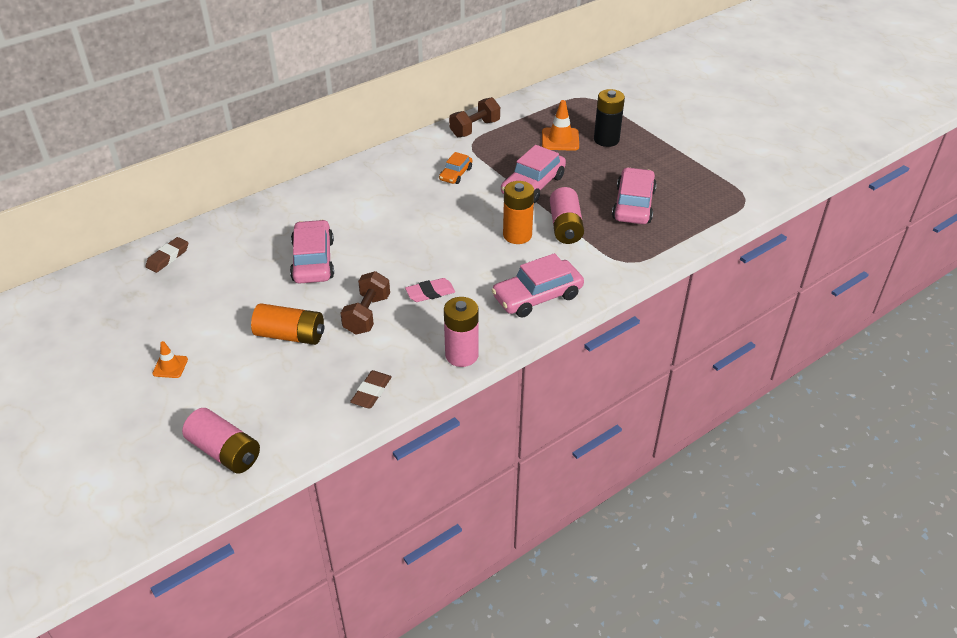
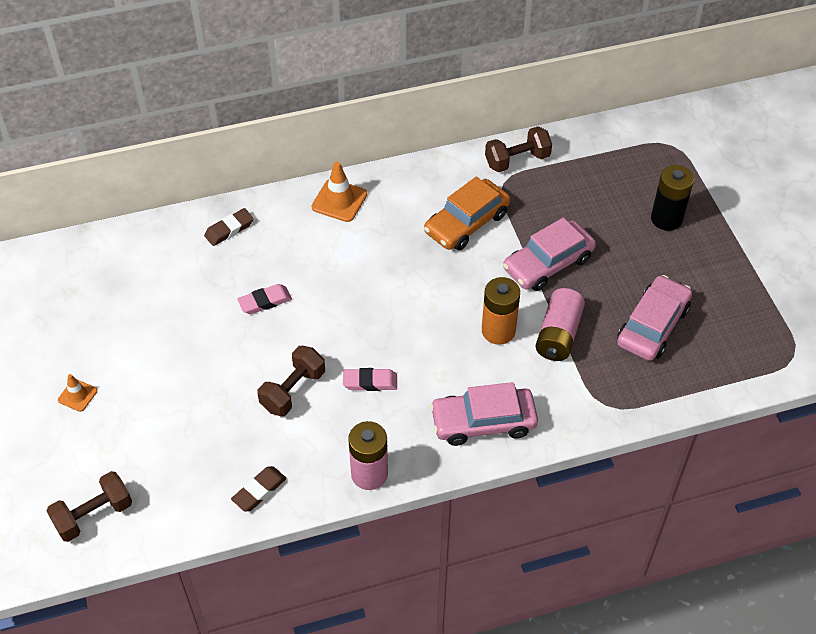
camera: 20 degrees right, 10 degrees up
(168, 257) = (121, 254): brown eraser -> brown eraser (229, 229)
(224, 451) = (93, 515): pink battery -> brown dumbbell
(290, 335) = (206, 393): orange battery -> none
(313, 261) = (265, 301): pink car -> pink eraser
(456, 174) = (466, 223): orange car -> orange car, size x1.79
(560, 139) = (610, 203): orange traffic cone -> orange traffic cone (339, 200)

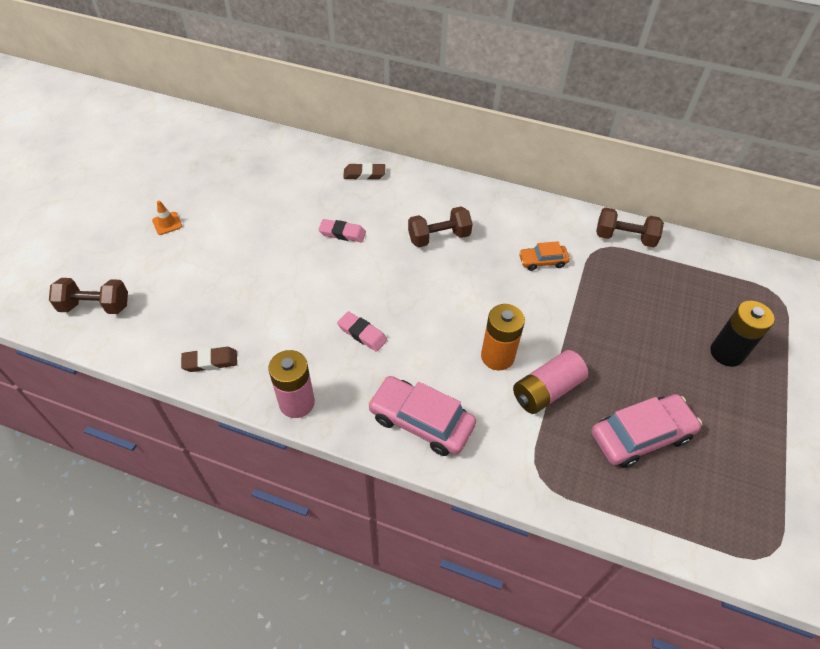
camera: 35 degrees right, 0 degrees up
(293, 390) = (302, 305): brown dumbbell -> brown dumbbell (439, 237)
(339, 200) = (458, 195): orange traffic cone -> none
(466, 223) = (542, 261): orange car -> orange car, size x0.56
(548, 263) = (585, 328): pink car -> none

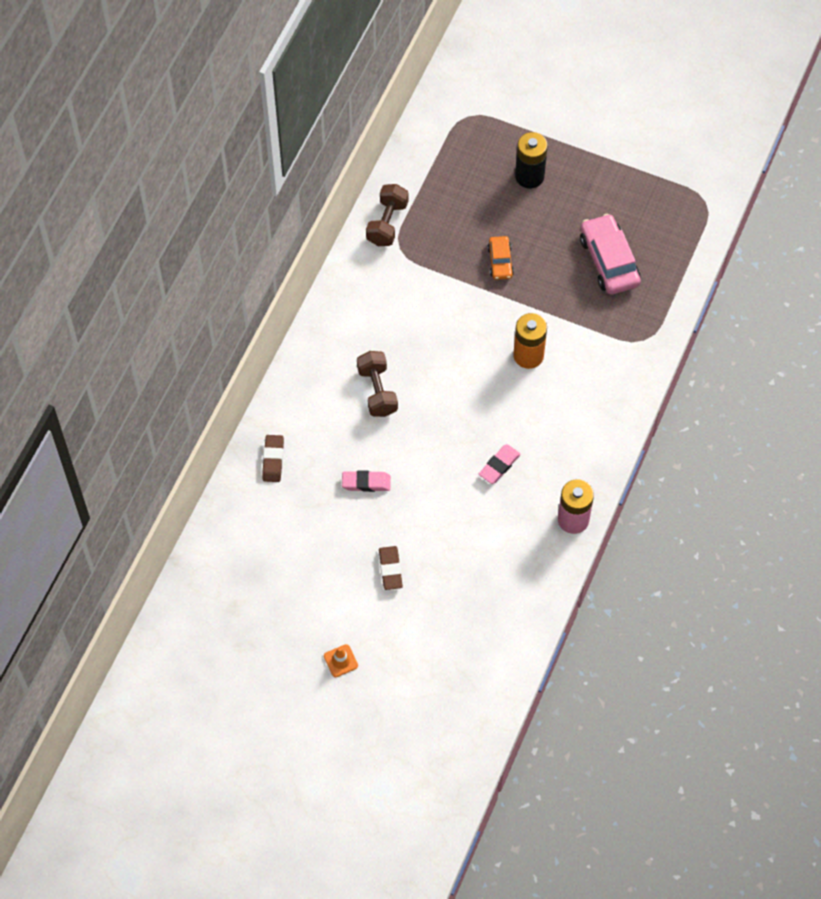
camera: 85 degrees left, 10 degrees up
(95, 306) = (456, 712): brown dumbbell -> none
(210, 361) = (527, 595): brown eraser -> brown eraser (390, 569)
(342, 233) = (366, 483): pink eraser -> pink eraser turned 75 degrees clockwise
(421, 421) = (593, 421): pink car -> none
(542, 261) = (415, 301): orange car -> orange car (500, 261)
(546, 390) = (564, 322): pink battery -> none

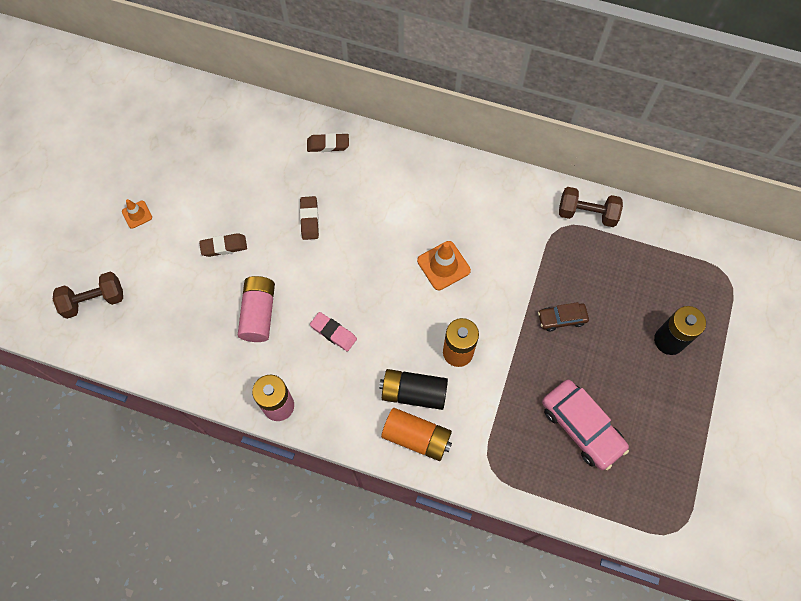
camera: 85 degrees right, 5 degrees up
(366, 483) = (309, 219): pink eraser -> brown eraser
(377, 391) = (404, 220): brown dumbbell -> brown dumbbell (94, 300)
(433, 359) = (443, 265): none -> orange traffic cone
(472, 536) = (259, 313): none -> pink battery
(500, 261) = (562, 318): orange car -> brown car
(567, 398) = (413, 393): none -> black battery
(609, 261) = (581, 427): pink car -> pink car turned 75 degrees clockwise
(611, 399) = (416, 437): none -> orange battery

